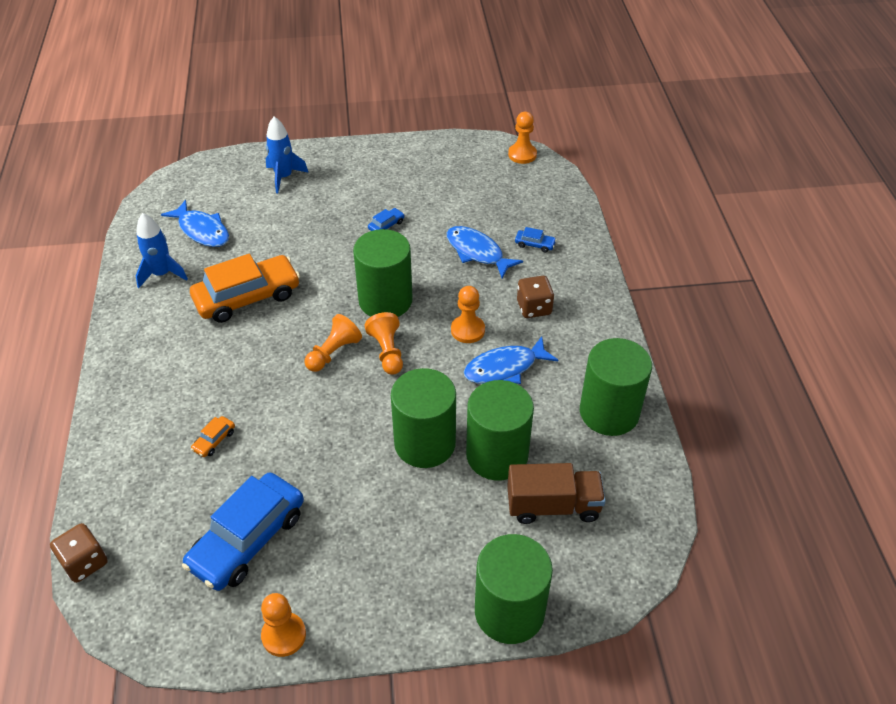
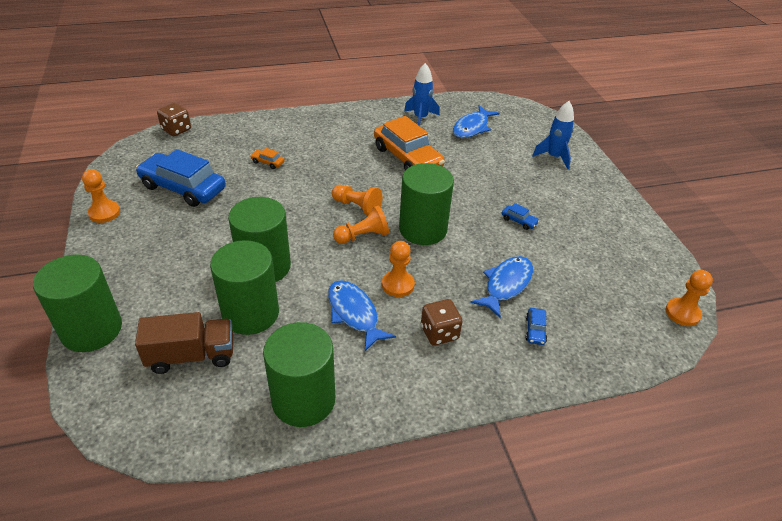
camera: 80 degrees right, 5 degrees down
(553, 506) = (191, 356): brown truck -> brown truck turned 90 degrees counterclockwise

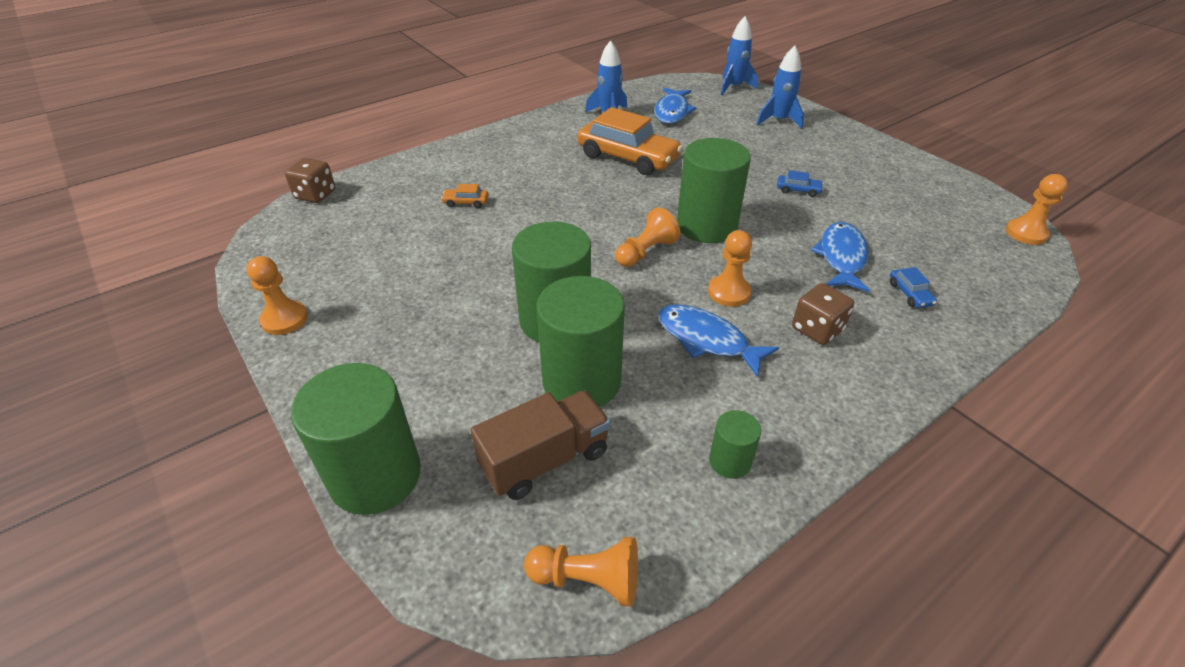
camera: 20 degrees left, 0 degrees up
(183, 188) = (376, 259): blue car -> none
(303, 400) = (730, 461): green cylinder -> green cylinder, size x0.48
(357, 207) = (613, 222): orange pawn -> orange pawn (588, 579)
(541, 118) = (734, 87): none -> blue rocket

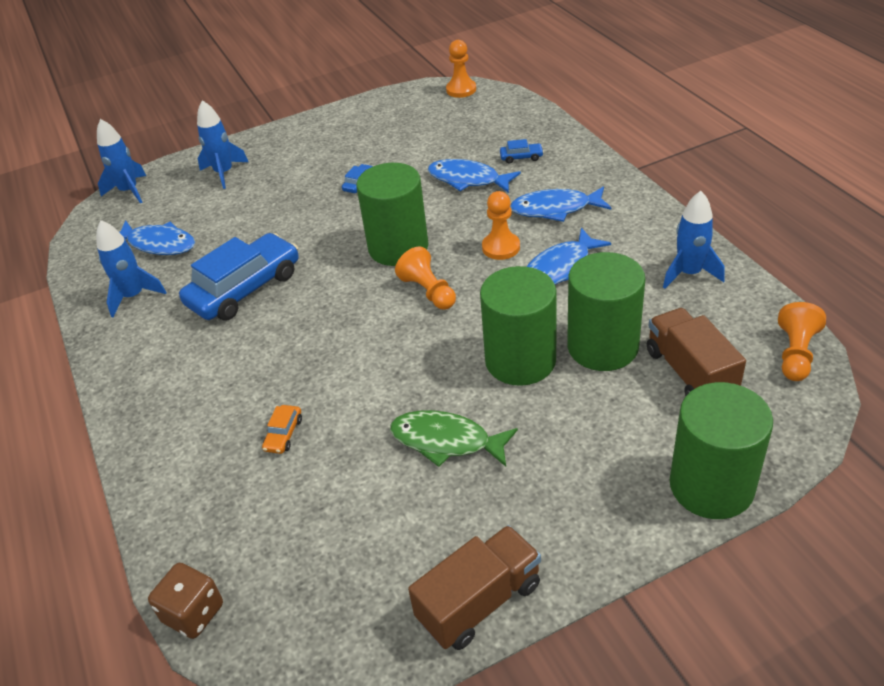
camera: 75 degrees left, 0 degrees up
(284, 319) = (479, 602): orange pawn -> brown truck
(453, 284) = (446, 441): none -> green fish
(627, 157) = (245, 289): orange car -> blue car
(730, 461) = (689, 273): green cylinder -> blue rocket
(817, 329) = (555, 209): brown dice -> blue fish

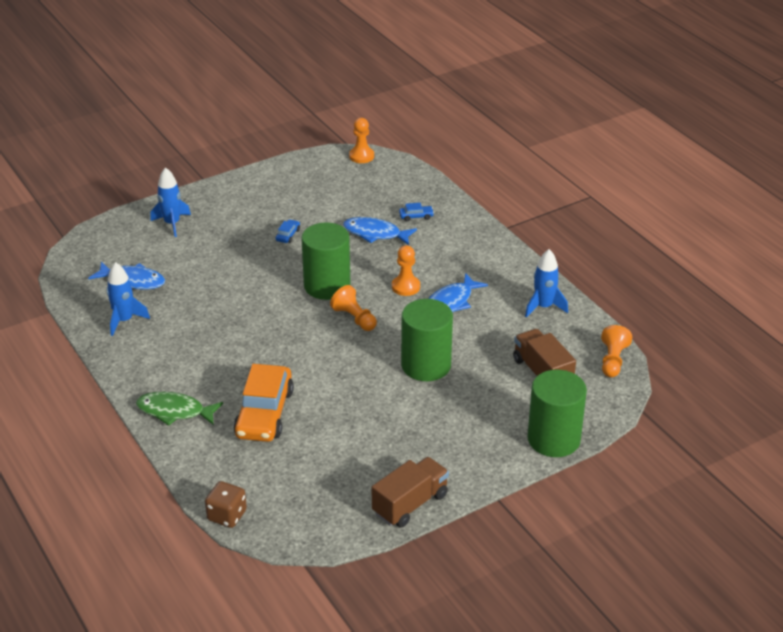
camera: 10 degrees left, 5 degrees down
(129, 191) = (93, 237): blue rocket -> none
(245, 289) = (212, 315): blue car -> none
(283, 434) = (264, 413): orange car -> orange car, size x2.49
(446, 441) = (379, 416): green fish -> green fish (174, 411)
(555, 209) = (445, 258): blue fish -> none
(602, 346) = (483, 356): green cylinder -> none

